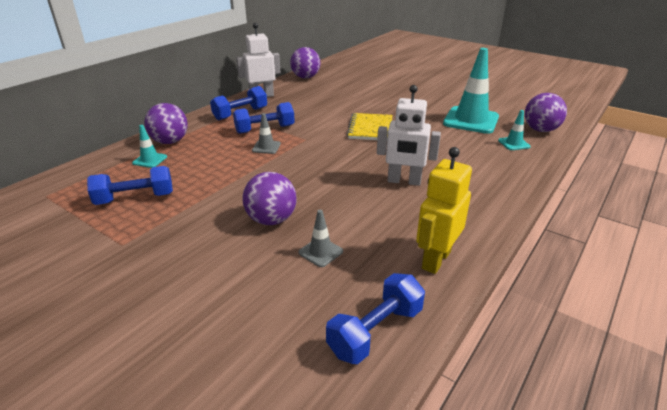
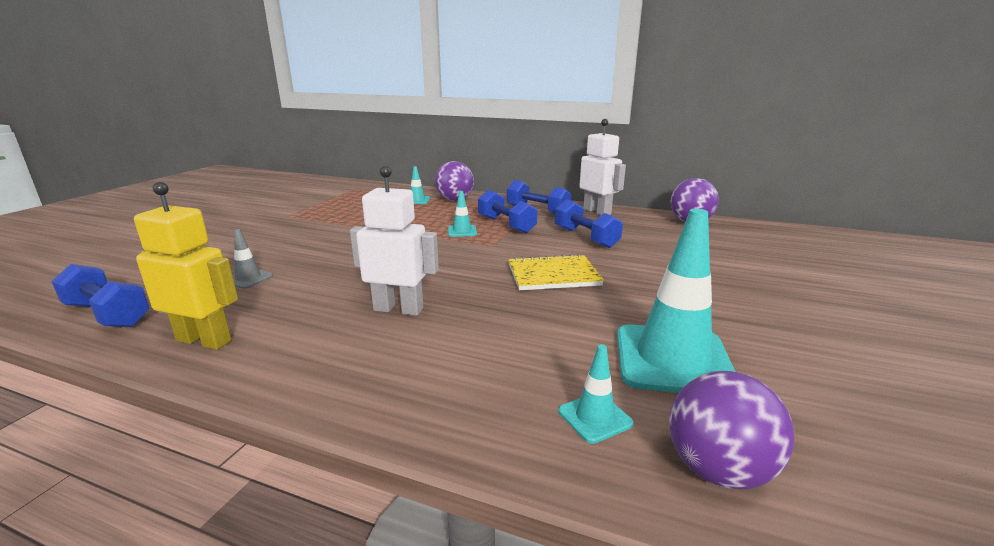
camera: 75 degrees right, 10 degrees down
(135, 198) = (351, 207): blue dumbbell -> blue dumbbell (585, 238)
(266, 147) = (462, 231): grey traffic cone -> turquoise traffic cone
(271, 220) = (311, 253): purple ball -> none
(404, 181) = (398, 309): white robot -> white robot turned 105 degrees clockwise

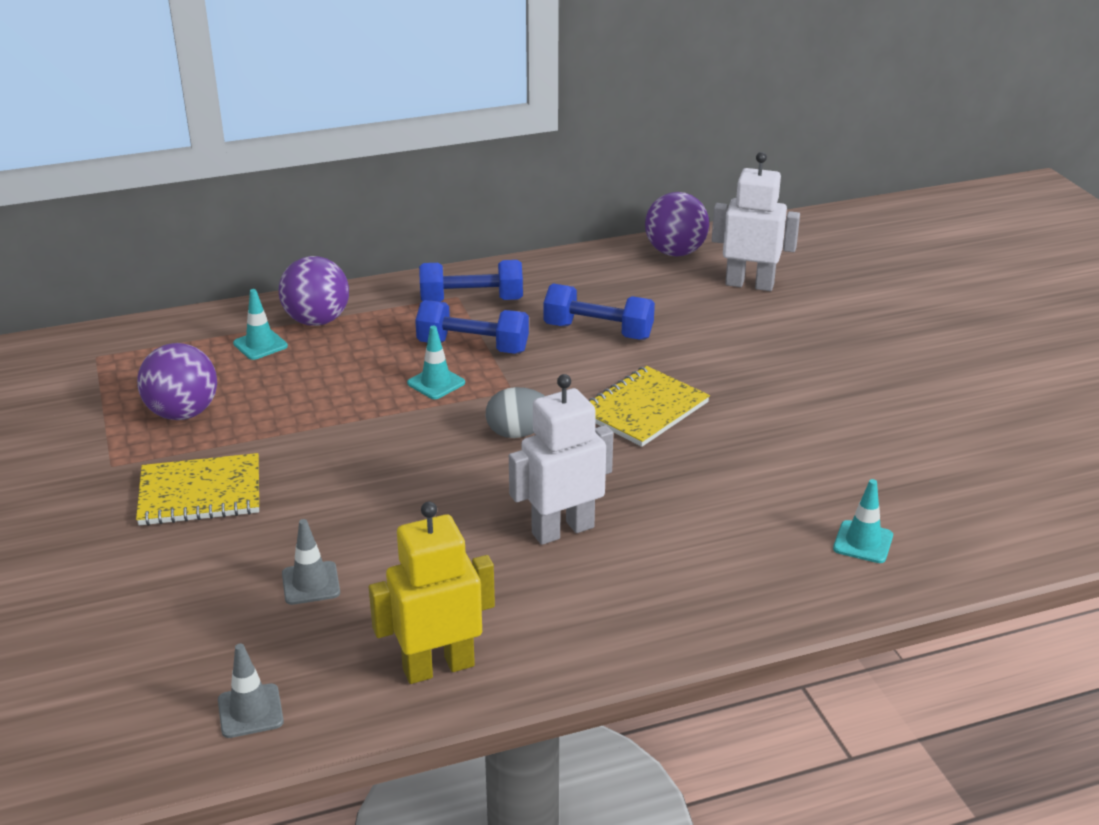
camera: 40 degrees left, 10 degrees up
(108, 315) = (250, 711): blue dumbbell -> grey traffic cone
(290, 233) = (200, 493): none -> yellow notebook
(462, 261) = (518, 433): none -> grey egg
(597, 211) = (547, 272): white robot -> white robot (749, 284)
(673, 360) = (856, 462): turquoise traffic cone -> none
(718, 470) = (968, 536): purple ball -> purple ball (183, 413)

